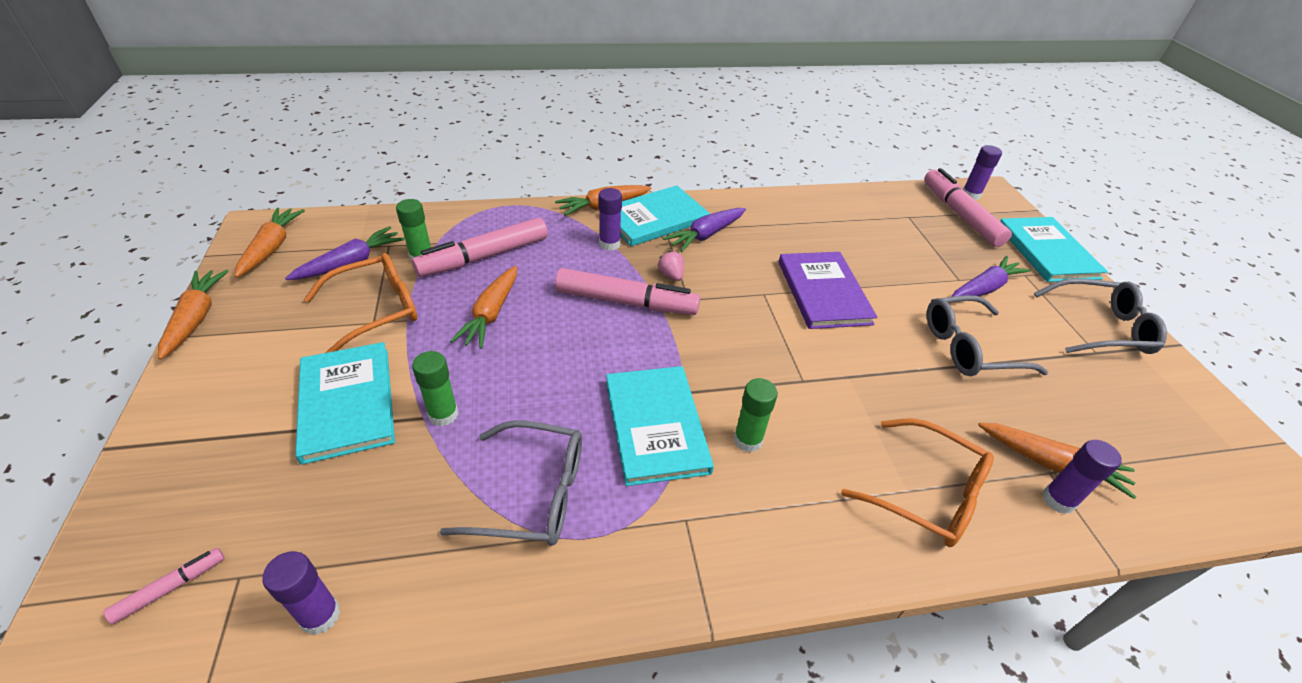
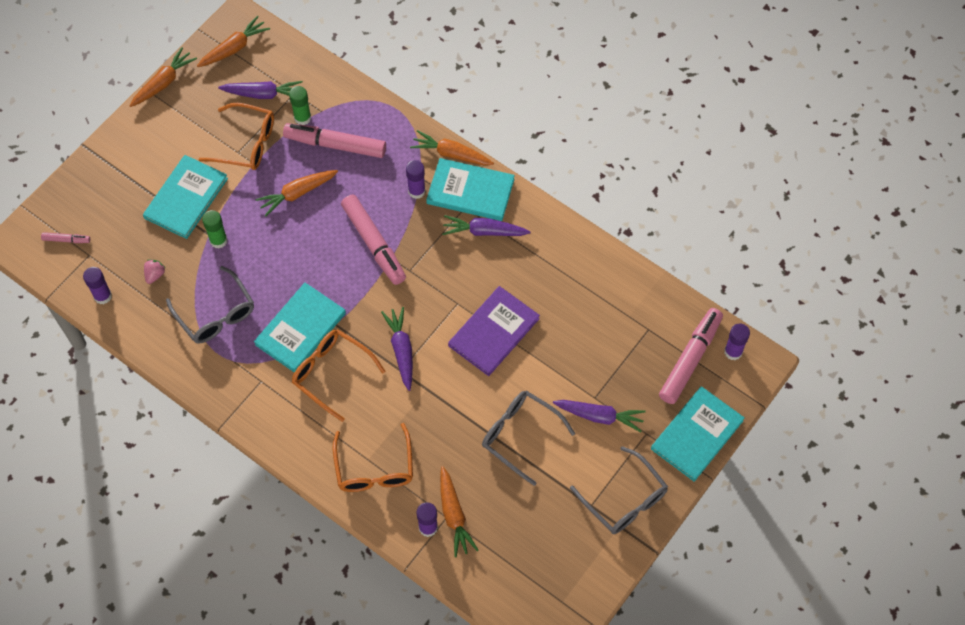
camera: 50 degrees right, 20 degrees up
(671, 275) = (422, 245): pink strawberry -> pink strawberry (155, 275)
(747, 440) = (331, 373): green glue stick -> orange glasses
(778, 364) = (401, 350): none -> purple carrot

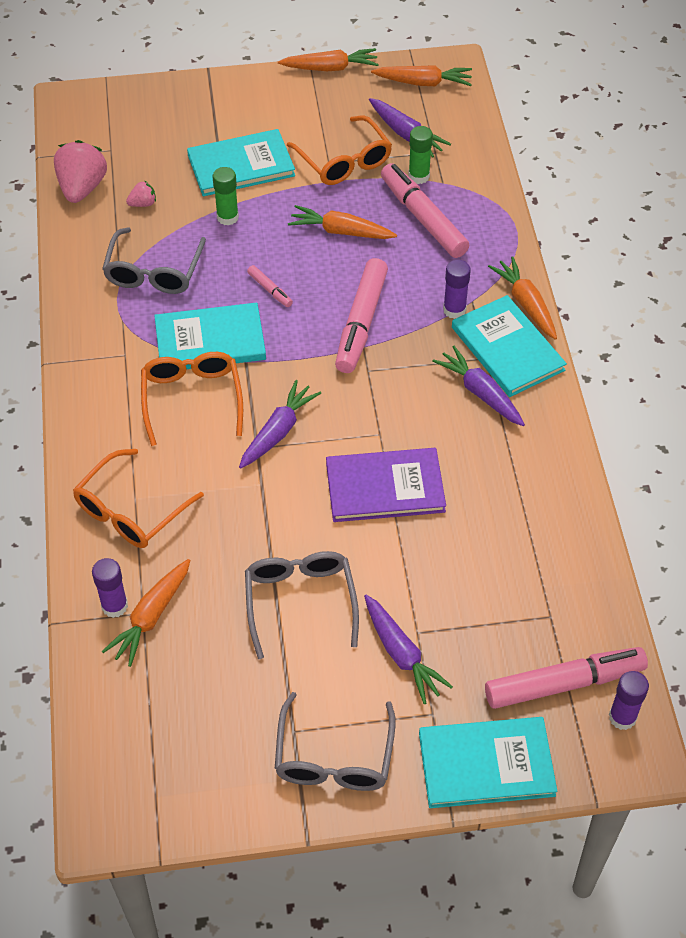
camera: 45 degrees right, 10 degrees down
(66, 240) = (107, 126): pink marker -> pink marker (270, 290)
(103, 296) = (82, 188): purple glue stick -> pink strawberry

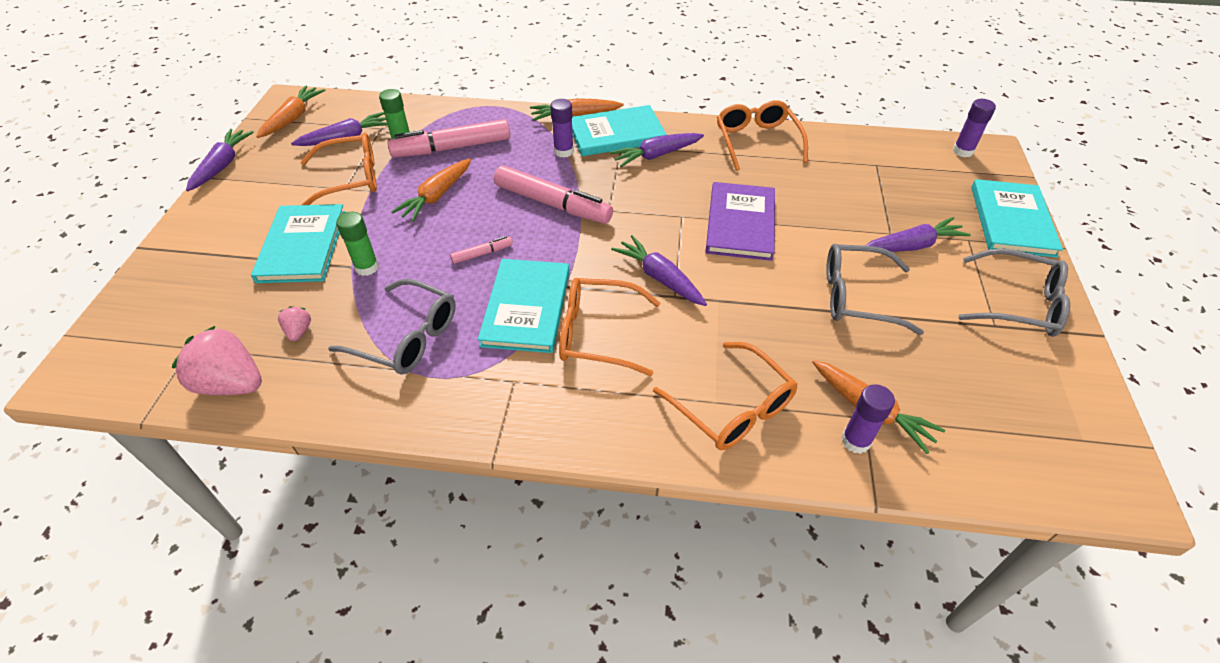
camera: 75 degrees left, 5 degrees down
(330, 68) = (222, 165): orange carrot -> purple carrot
(550, 486) = (757, 141): none -> orange glasses
(564, 683) = (936, 170): pink marker -> none

